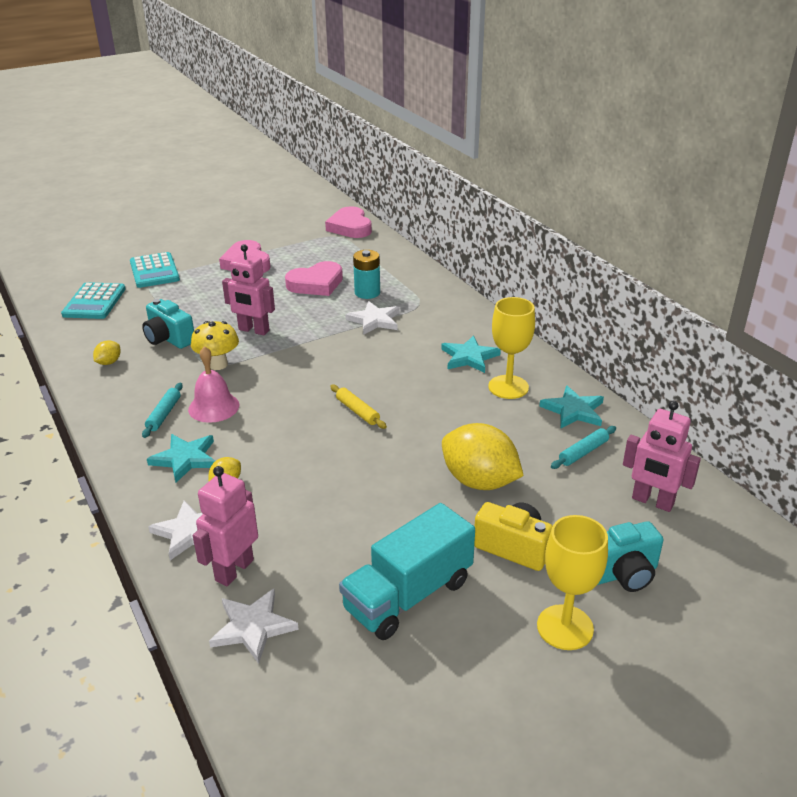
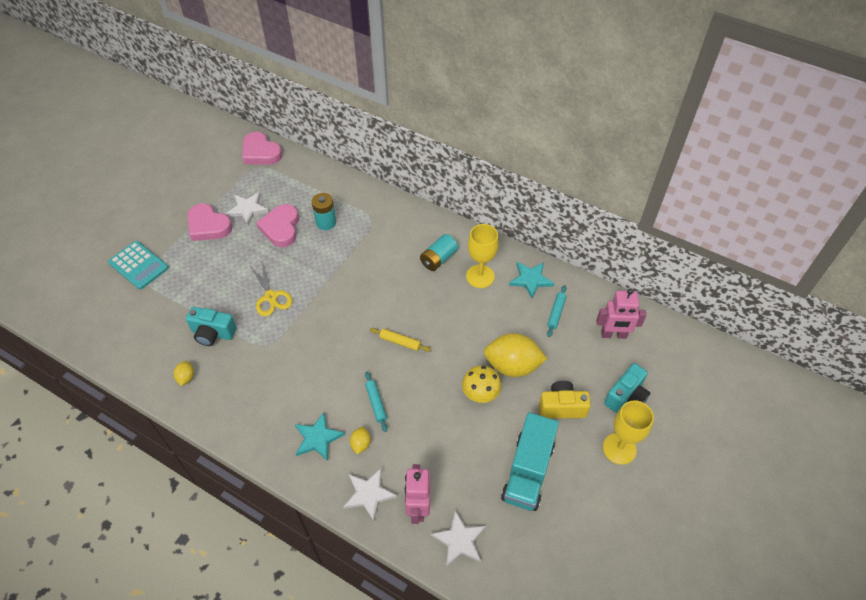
camera: 30 degrees left, 20 degrees up
(94, 302) = (117, 320): turquoise calculator -> none
(164, 414) = (270, 407): turquoise rolling pin -> turquoise rolling pin (376, 403)
(213, 407) = (300, 383): pink bell -> none
(218, 364) = (271, 342): yellow mushroom -> yellow mushroom (480, 395)
(253, 330) = (271, 297): pink robot -> yellow scissors
(316, 284) = (281, 228): pink heart -> pink heart turned 150 degrees clockwise
(374, 320) = (351, 249): white star -> white star (248, 209)
(469, 357) = (438, 259): turquoise star -> turquoise battery

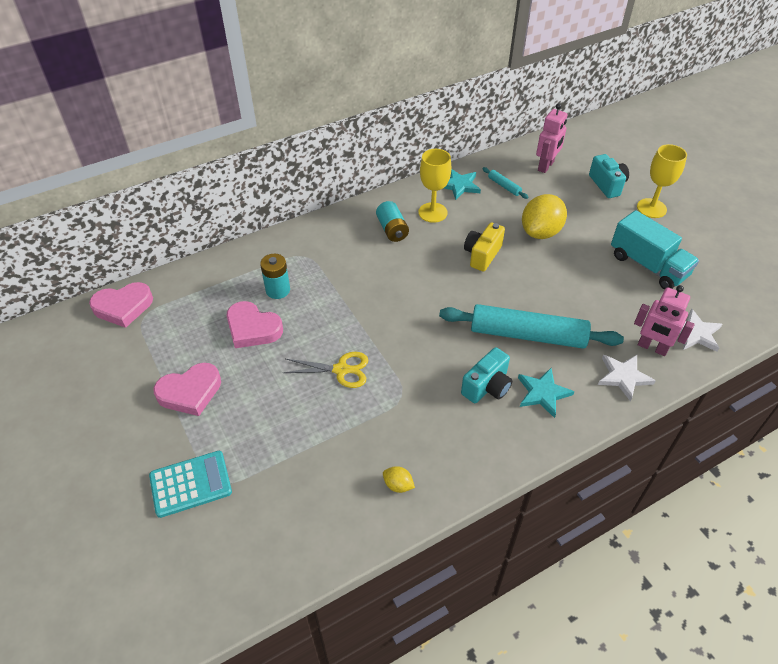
camera: 60 degrees left, 5 degrees down
(213, 333) = (353, 439): turquoise camera -> turquoise camera (487, 387)
(248, 209) = (198, 347): white star -> none
(360, 444) = (566, 363): yellow lemon -> none
(376, 403) = (527, 335): turquoise rolling pin -> turquoise rolling pin, size x2.43
(400, 342) = (469, 292): yellow rolling pin -> none
(480, 395) = (558, 263): yellow mushroom -> none
(561, 407) = (597, 222): yellow camera -> yellow camera (482, 255)

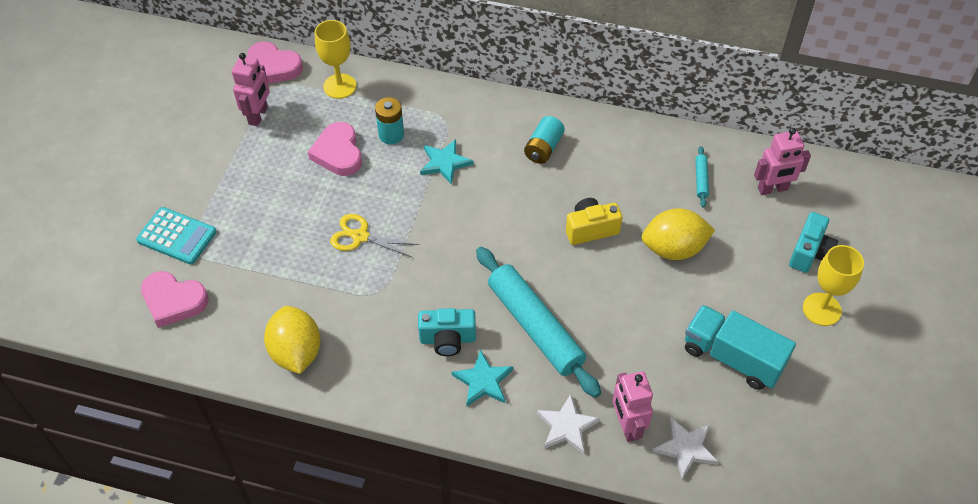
camera: 45 degrees right, 5 degrees up
(153, 347) = (258, 115): none -> pink robot
(190, 392) = (245, 170): pink heart -> pink heart (173, 301)
(341, 370) = (360, 236): yellow scissors -> yellow scissors turned 150 degrees clockwise
(398, 485) = (296, 352): yellow lemon -> yellow lemon, size x2.25
(432, 212) = (599, 157): yellow goblet -> yellow goblet (339, 86)
(459, 185) = (659, 149): turquoise star -> turquoise star (445, 163)
(648, 265) = (732, 357): turquoise truck -> turquoise truck turned 120 degrees clockwise

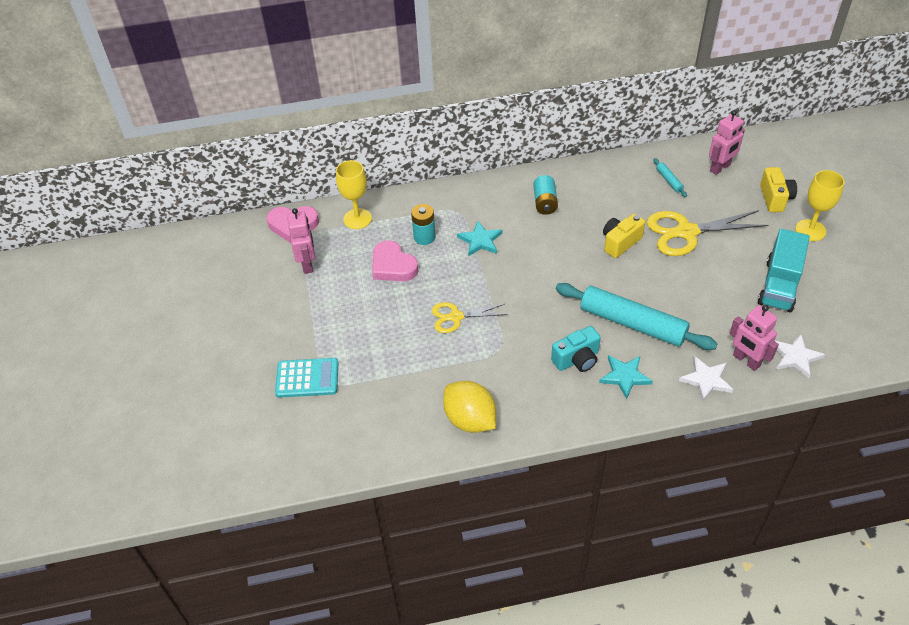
camera: 25 degrees left, 5 degrees down
(173, 301) = (341, 427): pink heart -> none
(674, 249) = (686, 232): yellow lemon -> yellow scissors
(732, 357) = (779, 285): turquoise truck -> turquoise truck turned 75 degrees counterclockwise
(809, 253) = (775, 198): turquoise camera -> yellow camera

